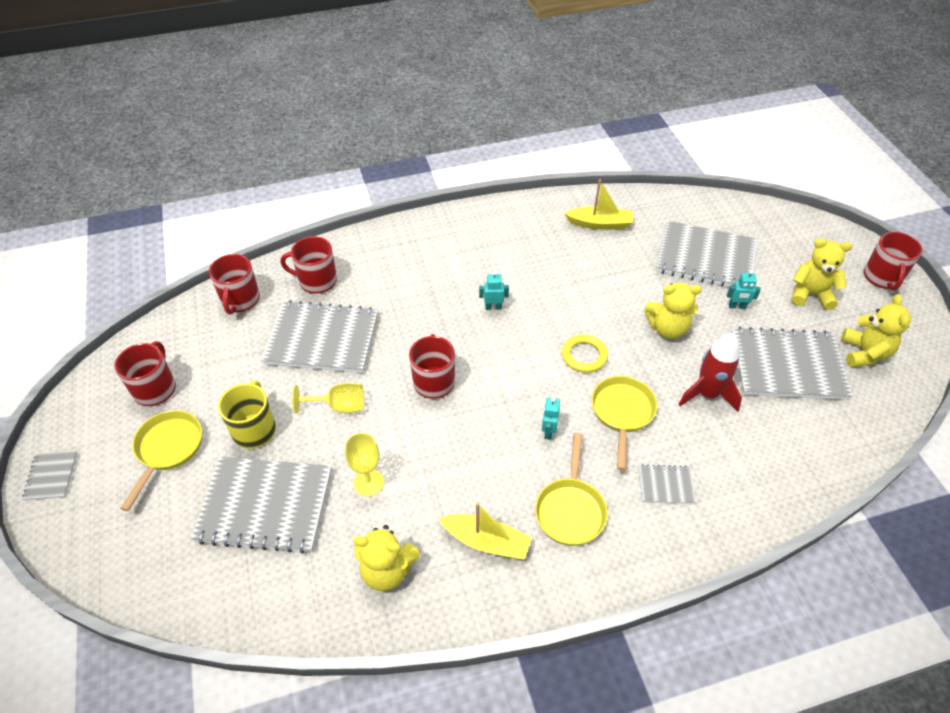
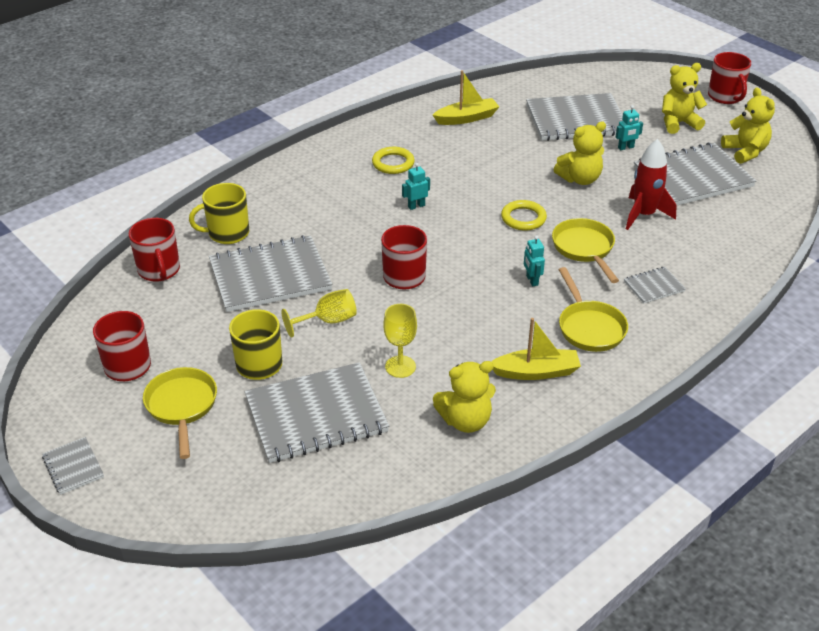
camera: 25 degrees left, 10 degrees down
(317, 281) = (227, 233): red mug -> yellow mug
(502, 253) = (393, 163): none -> yellow ring

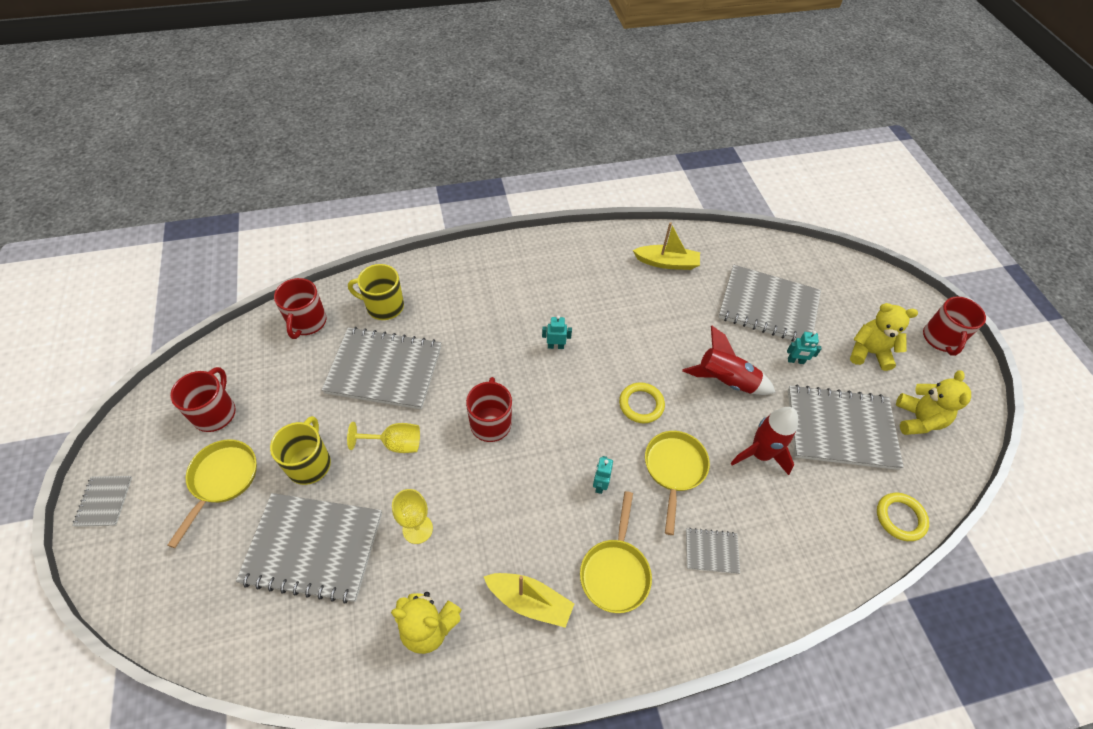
camera: 25 degrees right, 15 degrees up
(393, 163) = (568, 288): yellow ring -> yellow ring (900, 518)
(580, 179) = (725, 380): yellow teddy bear -> red rocket

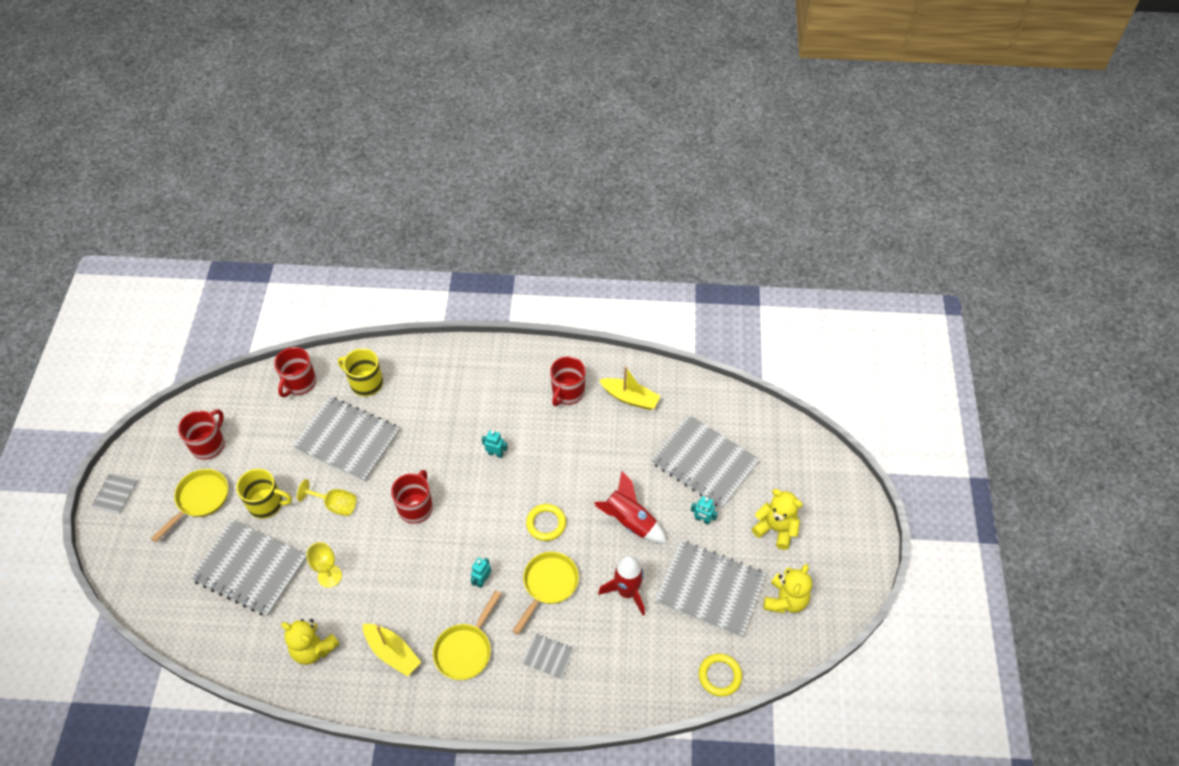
camera: 20 degrees right, 0 degrees up
(309, 463) = (266, 504): yellow mug -> yellow mug turned 75 degrees clockwise
(940, 339) = (853, 533): red mug -> red mug (567, 392)

